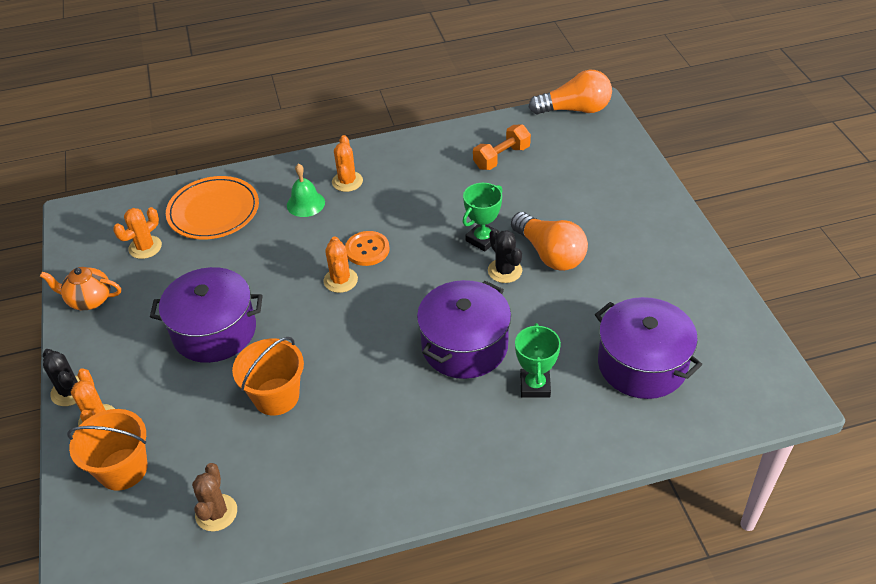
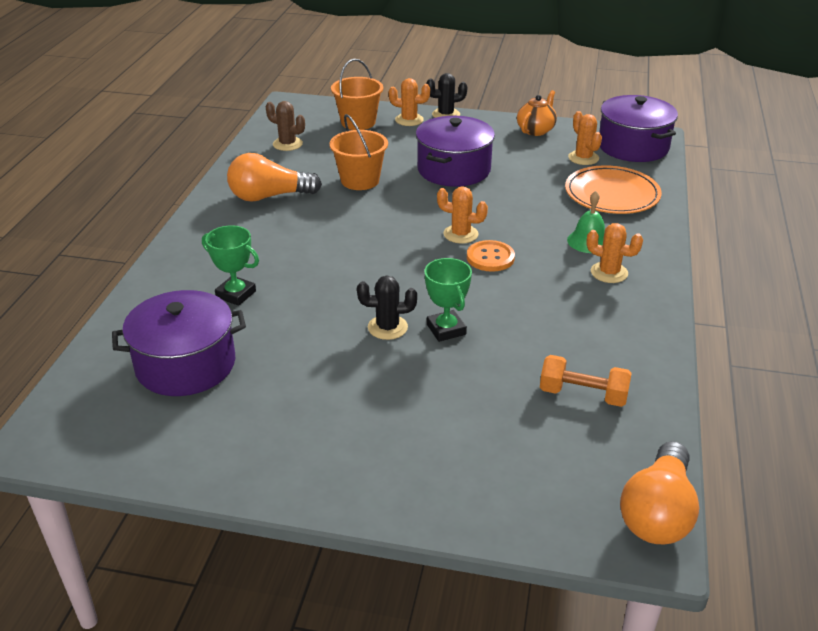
camera: 115 degrees right, 10 degrees down
(464, 346) = (318, 273): purple pot -> purple pot (633, 146)
(501, 157) = (583, 395): orange dumbbell -> orange dumbbell turned 60 degrees counterclockwise
(550, 254) = (384, 366): orange light bulb -> orange light bulb (269, 196)

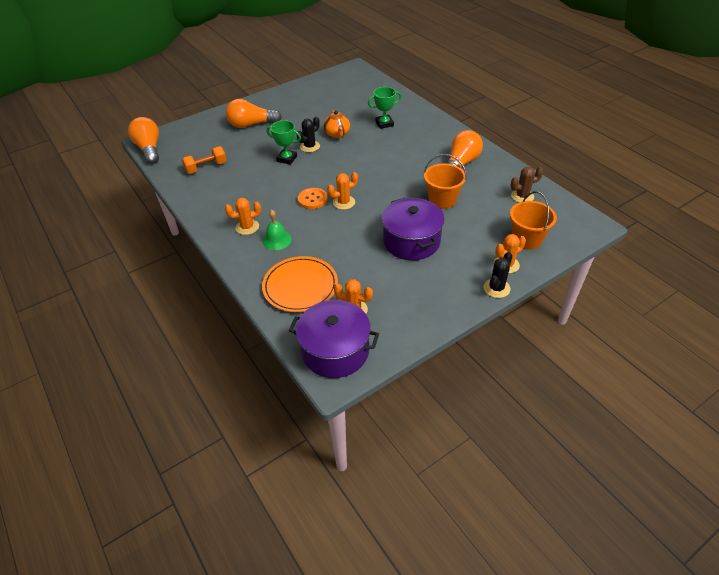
camera: 135 degrees right, 10 degrees up
(185, 365) = (355, 100): purple pot -> none
(413, 436) = (251, 124): none -> orange light bulb
(536, 130) = (419, 317): orange teapot -> orange teapot (337, 134)

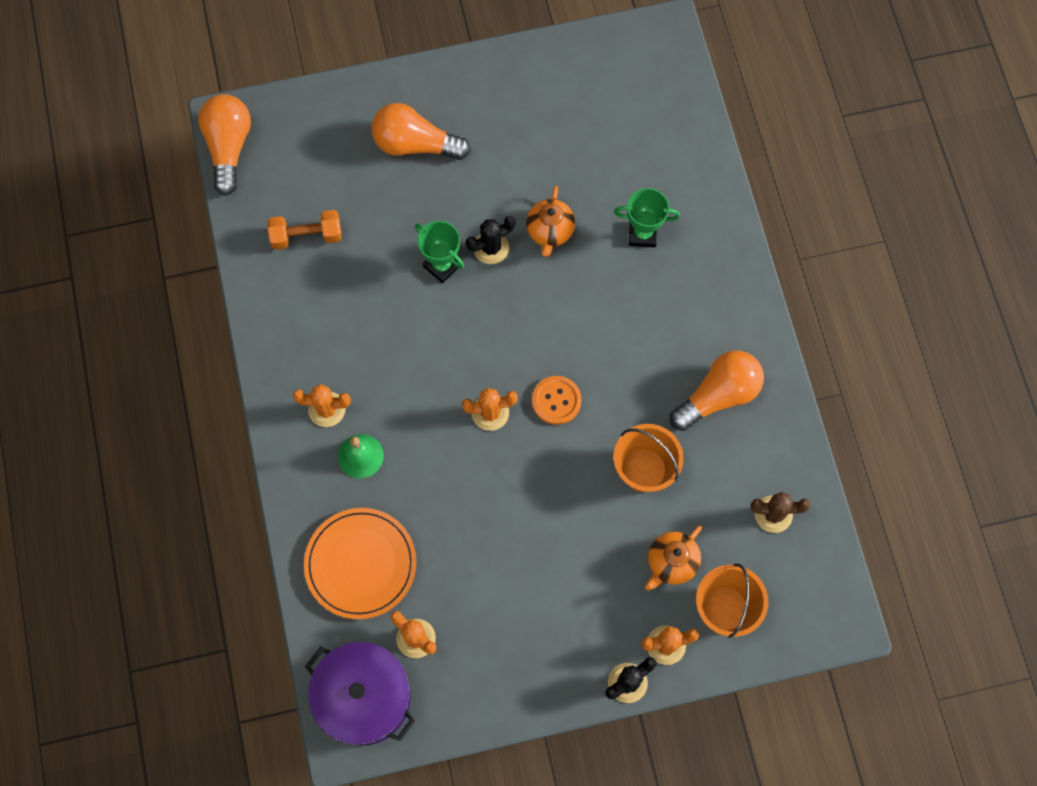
camera: 20 degrees right, 25 degrees up
(312, 199) = (445, 385): orange button -> orange button (556, 401)
(411, 241) = (553, 541): purple pot -> none
(483, 230) = (671, 562): none -> orange teapot

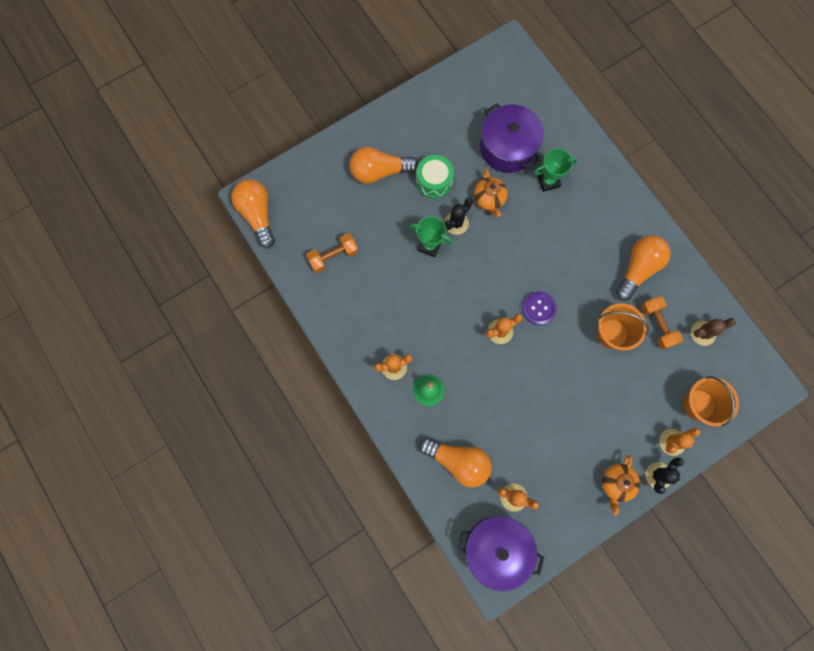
camera: 20 degrees left, 5 degrees up
(361, 564) = (458, 461): orange plate -> orange light bulb
(484, 182) = (434, 181): none -> green drum
(556, 401) = (538, 308): orange button -> purple button
(605, 170) = (507, 147): none -> purple pot
(671, 562) = (653, 387): orange teapot -> orange teapot (616, 483)
(713, 481) = (657, 325): none -> orange dumbbell

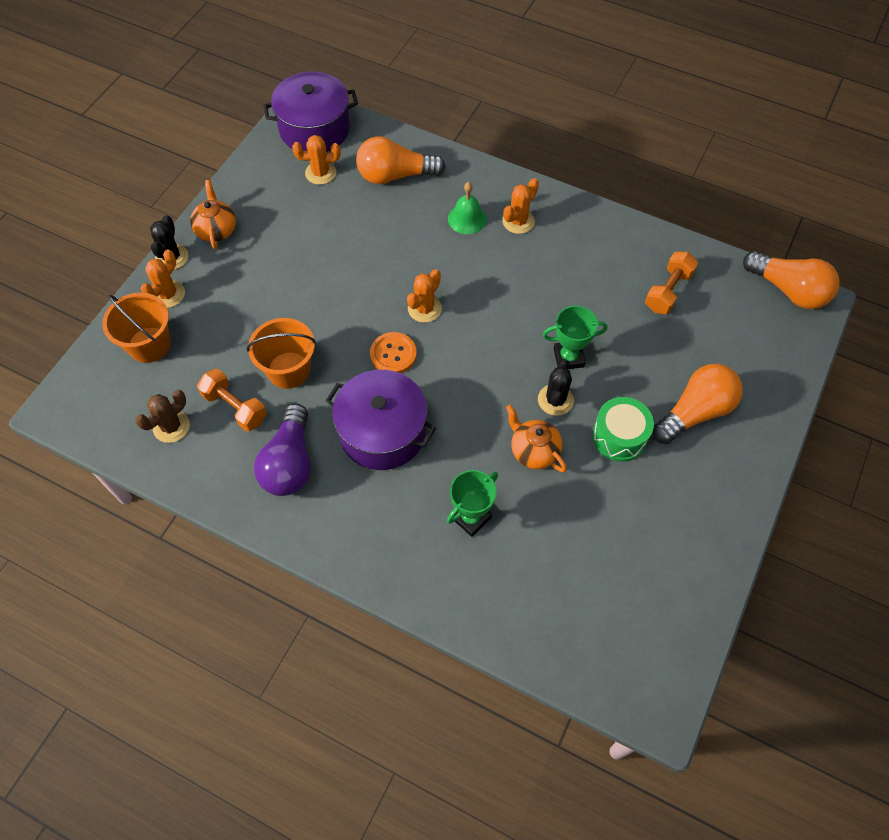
camera: 150 degrees right, 15 degrees down
(507, 147) = (555, 535): purple pot -> purple pot (382, 432)
(538, 308) = (393, 354): purple button -> orange button
(638, 269) = (289, 463): orange light bulb -> purple light bulb

